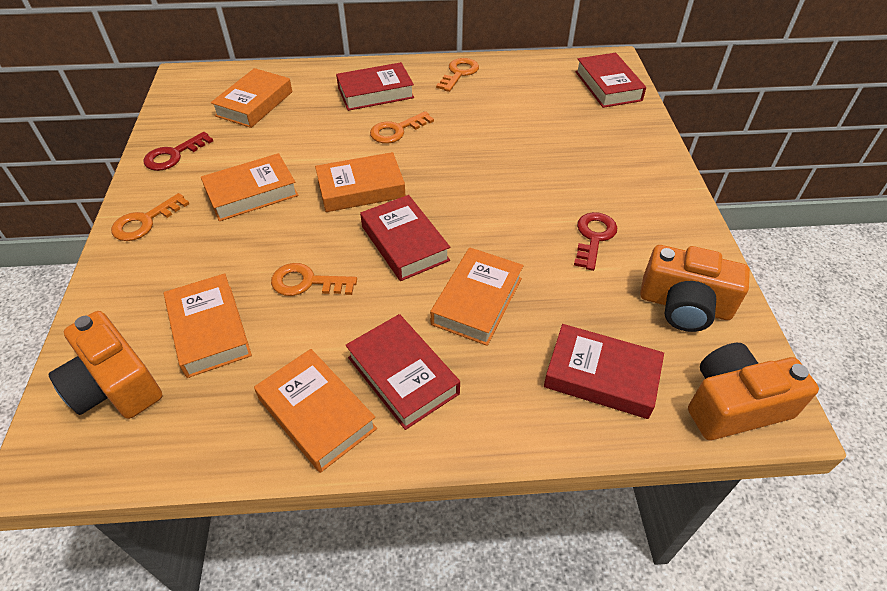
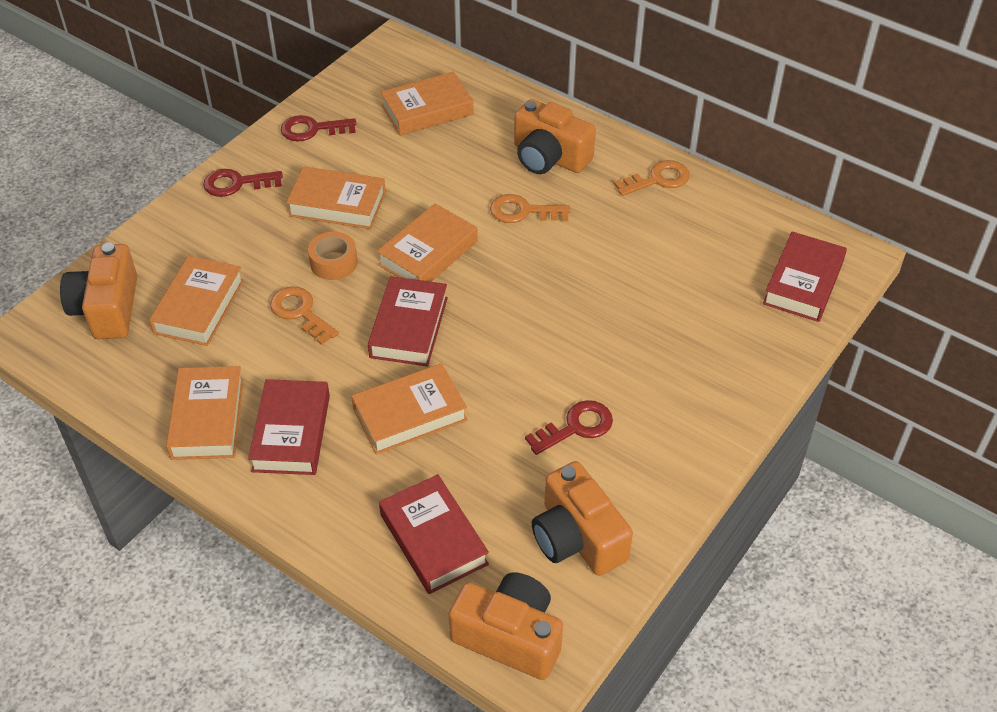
camera: 40 degrees right, 0 degrees up
(145, 222) = (236, 183): orange key -> red key
(294, 233) = (333, 262): none -> orange tape
(361, 188) = (428, 253): orange book -> orange book turned 75 degrees counterclockwise
(375, 92) = (549, 157): red book -> orange camera

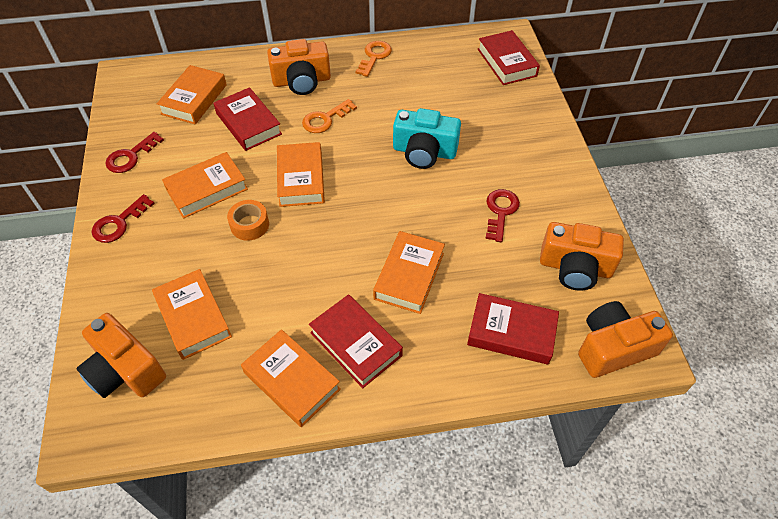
camera: 45 degrees left, 5 degrees up
(300, 312) = (267, 269): orange key -> none
(409, 327) = (344, 228): red book -> red book (248, 124)
(579, 312) = (424, 152): none -> turquoise camera

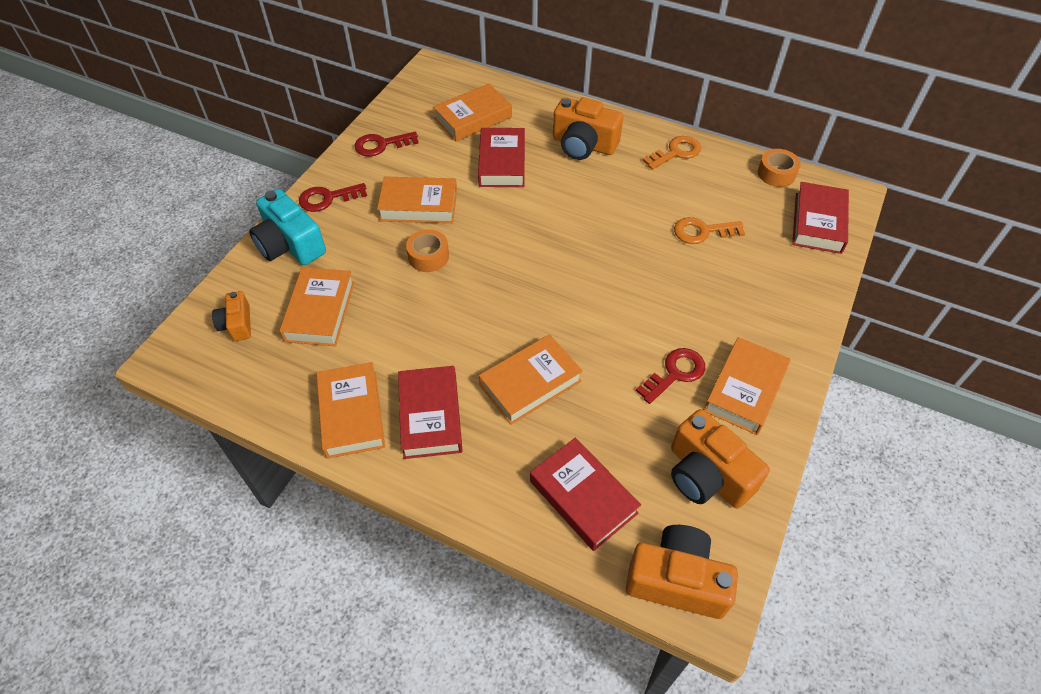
camera: 35 degrees right, 0 degrees up
(125, 370) = (237, 324): orange camera -> orange camera, size x0.57
(301, 179) = (507, 238): orange book -> orange book (745, 390)
(325, 119) = (575, 192): orange key -> orange key (702, 231)
(424, 152) = (647, 272): turquoise camera -> turquoise camera (290, 244)
(454, 41) = (776, 174): none -> orange tape

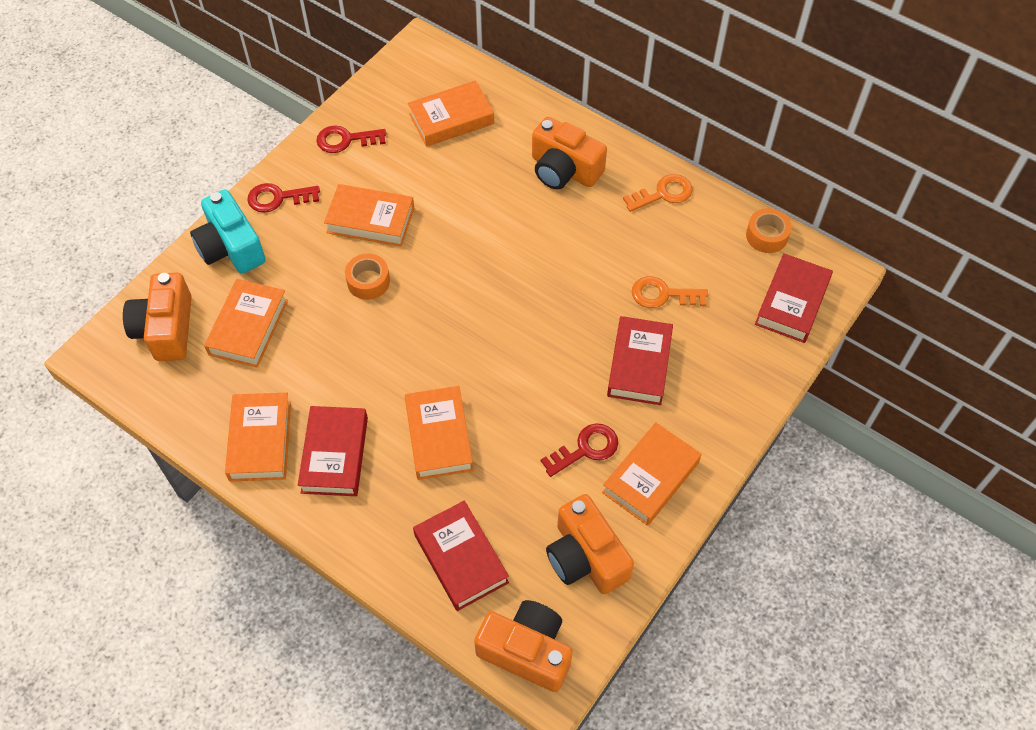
camera: 10 degrees right, 5 degrees up
(237, 324) = (166, 329): orange camera -> orange camera, size x1.77
(502, 163) = (470, 180): red book -> red book (639, 364)
(530, 383) = (439, 436): orange book -> orange book turned 75 degrees counterclockwise

